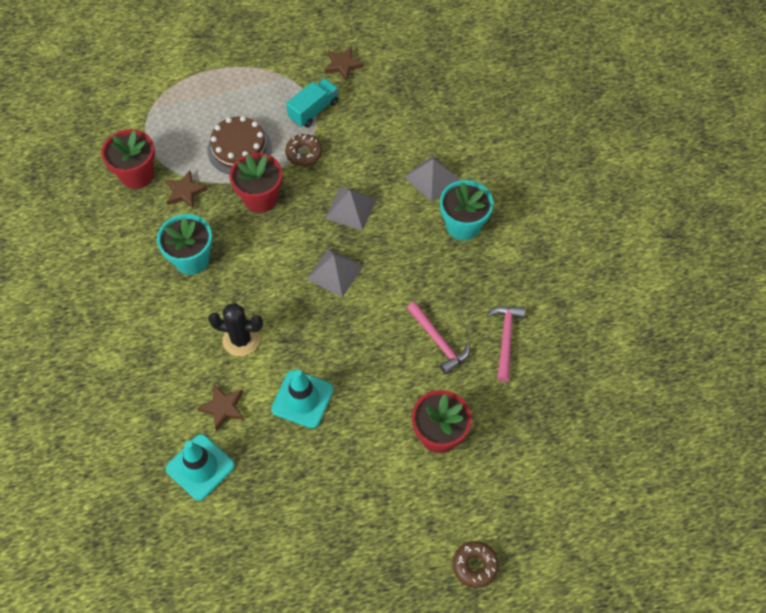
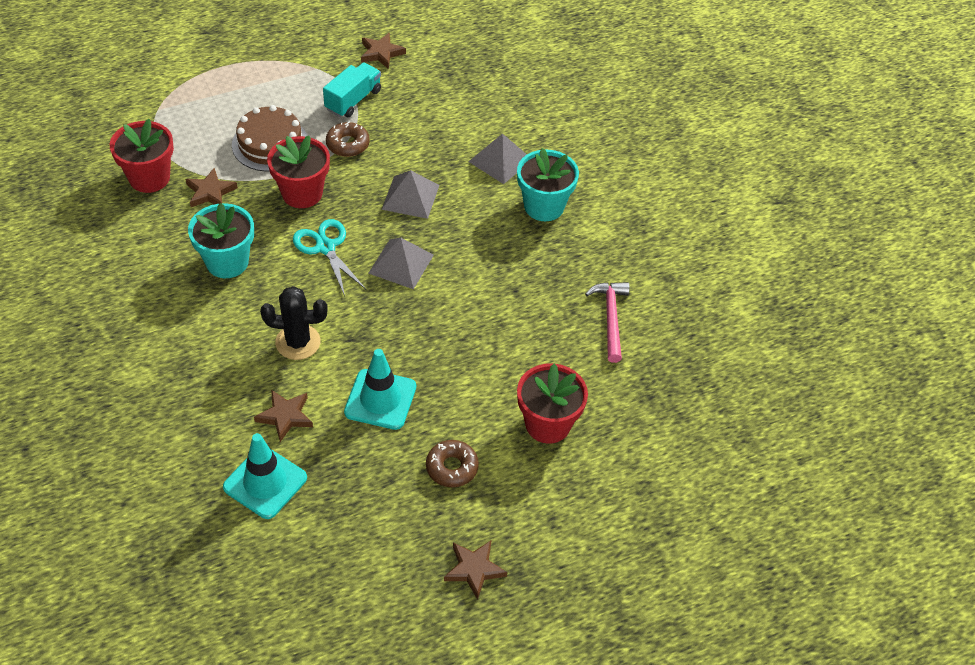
camera: 10 degrees left, 10 degrees down
(274, 251) = (325, 247): none -> turquoise scissors
(360, 563) = (474, 569): none -> brown star
(438, 342) = (533, 327): pink hammer -> none
(475, 565) = (611, 559): brown donut -> brown donut (452, 467)

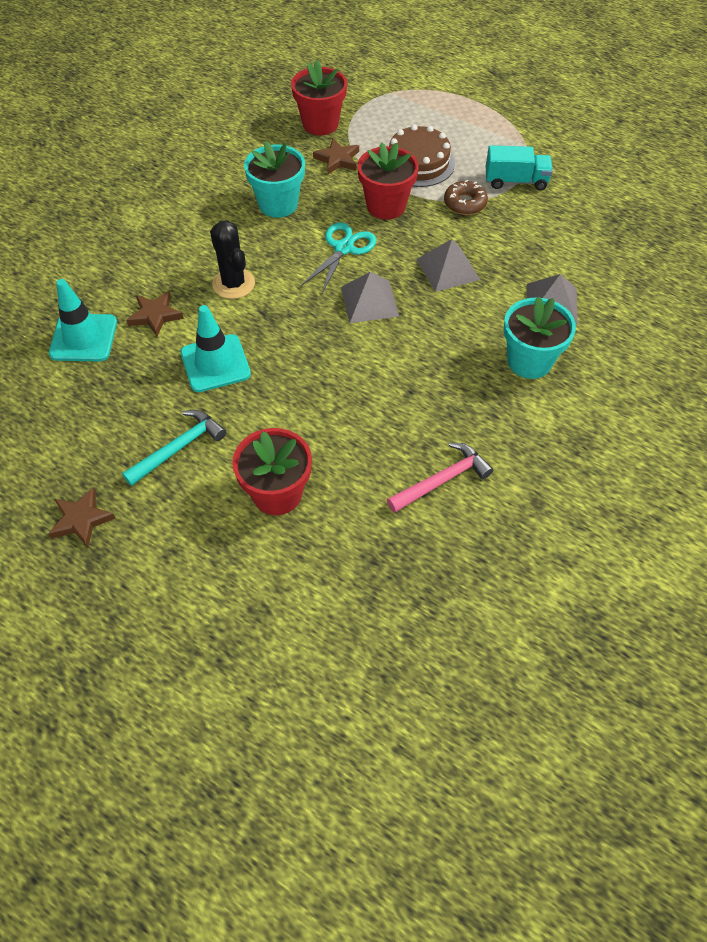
camera: 60 degrees right, 5 degrees up
(381, 53) = (587, 169): brown star -> none
(452, 467) = (179, 448): brown donut -> turquoise hammer

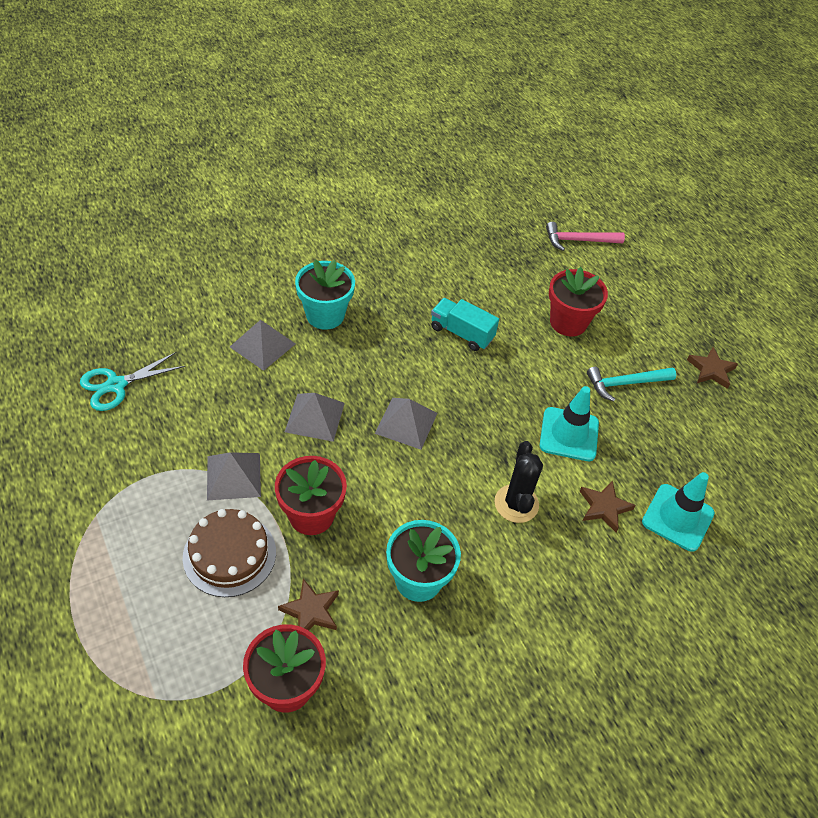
camera: 155 degrees left, 5 degrees down
(344, 248) = (389, 488): turquoise scissors -> turquoise scissors (116, 385)
(442, 480) = (453, 278): pink hammer -> pink hammer (578, 240)
(465, 203) = (233, 476): brown donut -> grey pyramid
(516, 181) = (159, 474): turquoise truck -> turquoise truck (461, 333)

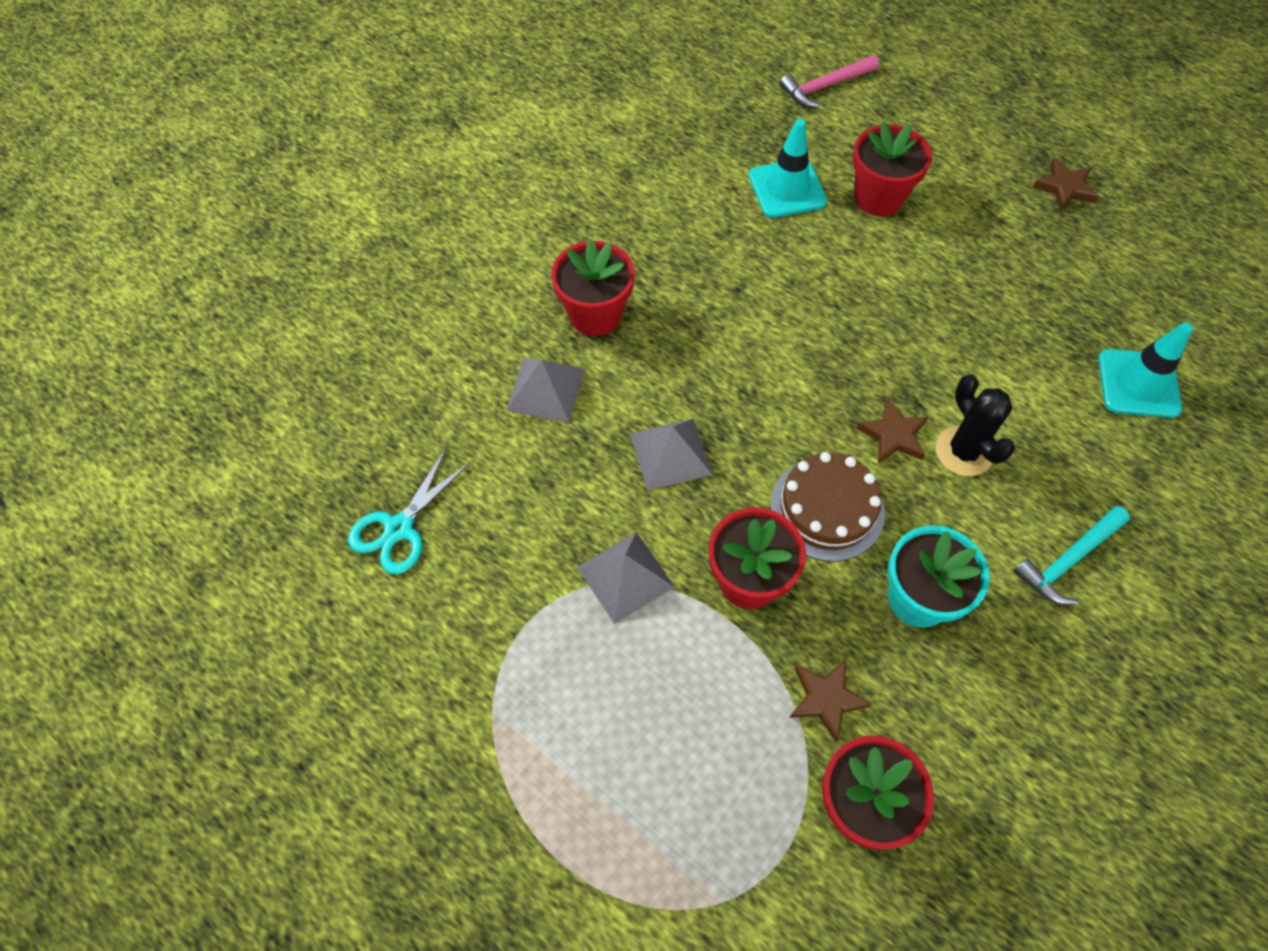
camera: 20 degrees left, 10 degrees up
(229, 554) = (687, 678): brown cake -> brown cake (827, 508)
(325, 315) = (595, 314): turquoise flower pot -> red flower pot
(406, 423) = (780, 410): grey pyramid -> none
(461, 333) = (769, 265): turquoise truck -> none
(569, 434) = (966, 338): turquoise traffic cone -> turquoise traffic cone (787, 189)
(604, 507) = (1057, 409): brown star -> brown star (893, 435)
(625, 383) = (986, 246): turquoise hammer -> turquoise hammer (1068, 560)

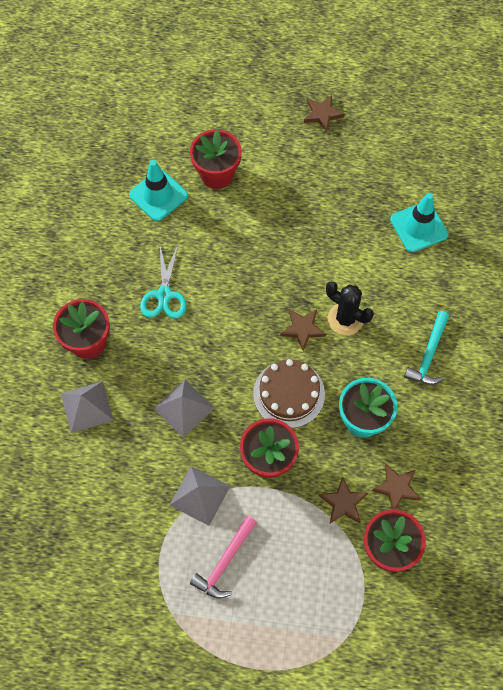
camera: 30 degrees left, 5 degrees up
(399, 528) = (52, 540): turquoise scissors -> turquoise scissors (164, 295)
(825, 86) = (143, 108): pink hammer -> pink hammer (225, 562)
(920, 722) = (396, 488): none -> brown star

